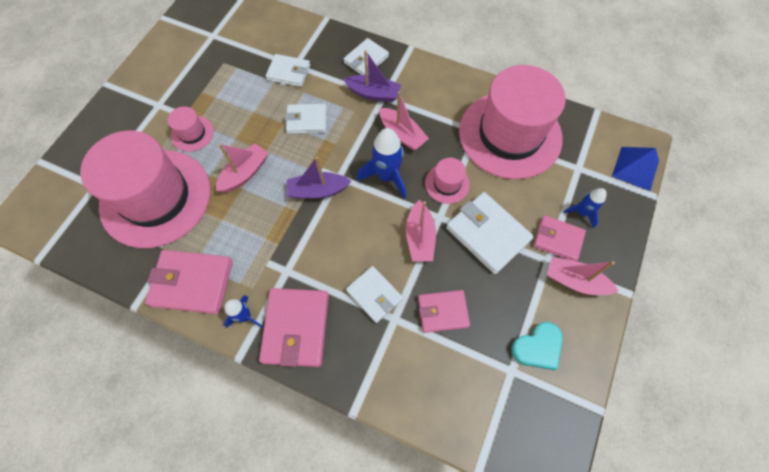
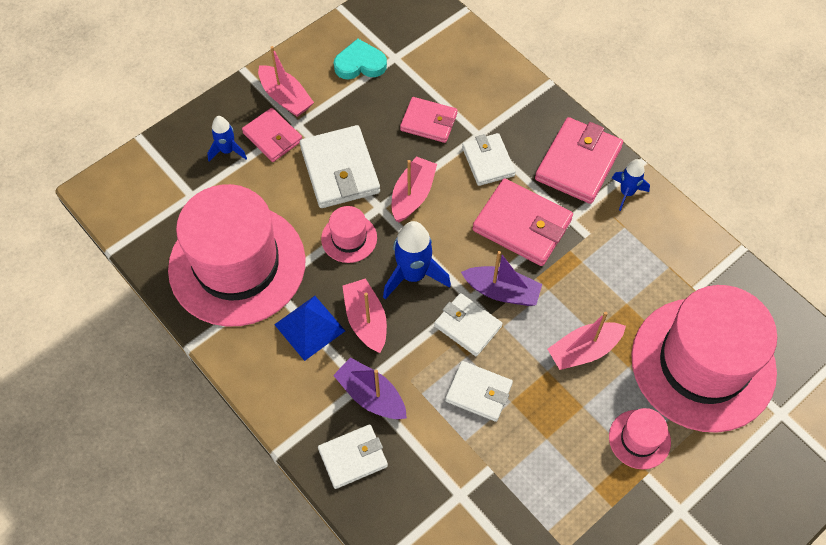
camera: 155 degrees left, 5 degrees down
(192, 283) = (675, 246): pink wallet -> pink wallet (522, 225)
(289, 72) = (474, 485): white wallet -> white wallet (467, 326)
(635, 168) = (132, 170): blue pyramid -> blue pyramid (309, 327)

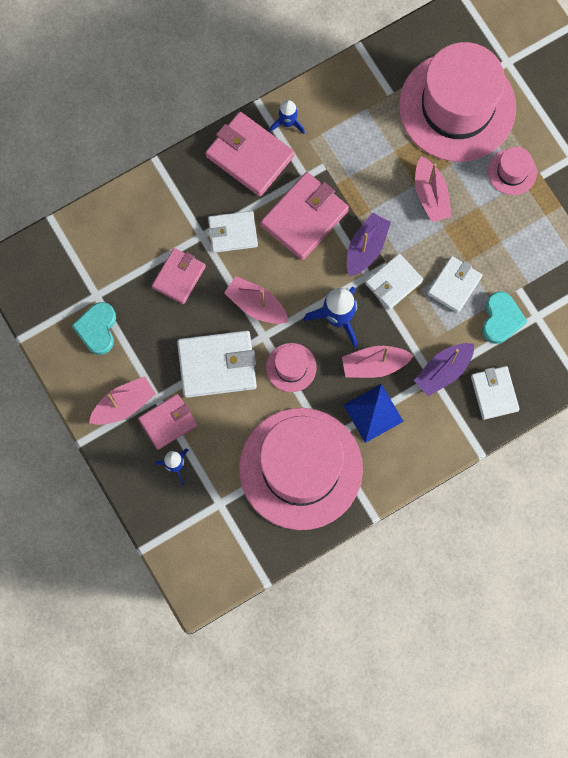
camera: 80 degrees left, 15 degrees up
(447, 453) = (501, 319): none -> turquoise heart

